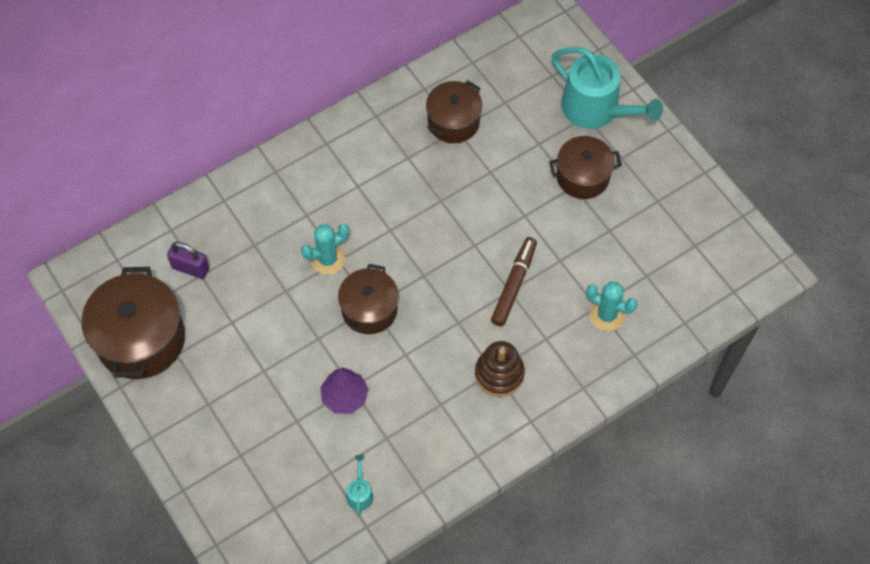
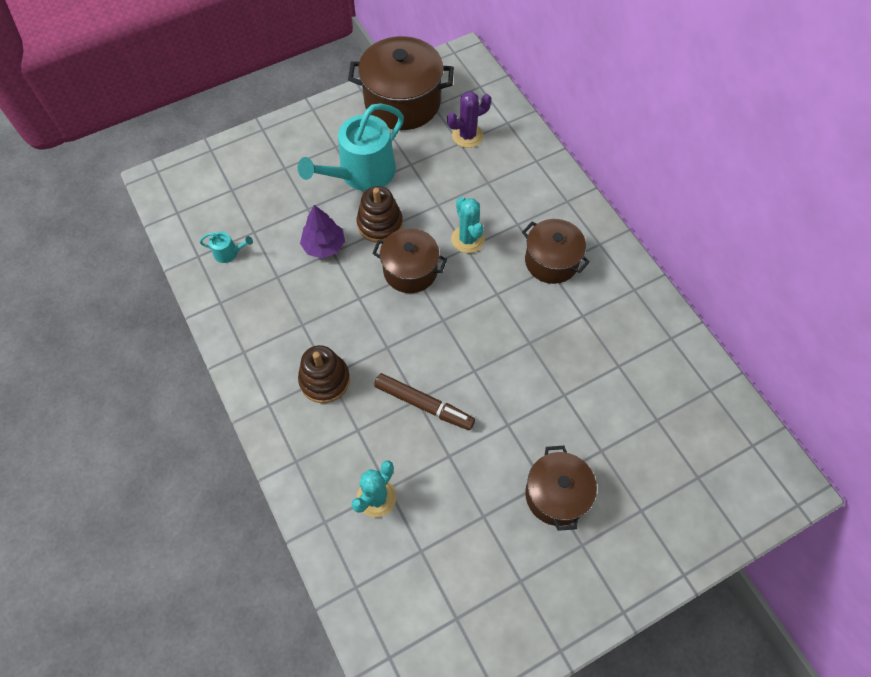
camera: 95 degrees right, 0 degrees up
(190, 268) = (467, 136): purple padlock -> purple cactus
(313, 344) = (380, 224): none -> brown stacking toy
(453, 122) = (628, 363): brown pot -> brown pot (551, 261)
(596, 109) = (651, 524): turquoise watering can -> turquoise watering can (361, 173)

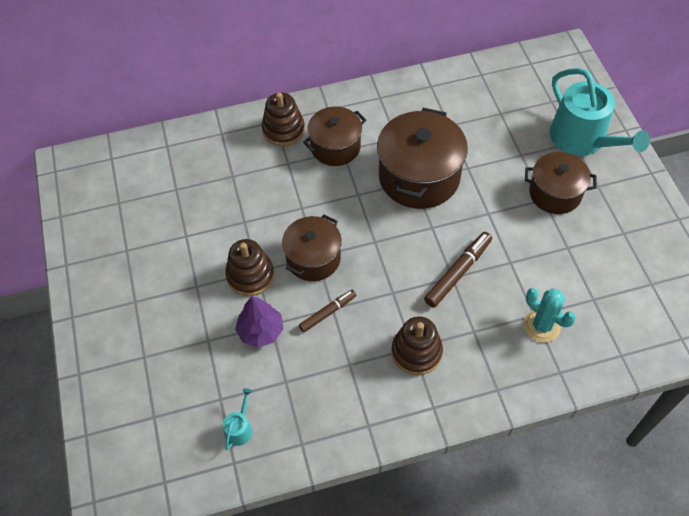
camera: 75 degrees left, 5 degrees down
(353, 295) = (328, 313): none -> brown marker
(361, 173) = (180, 282): turquoise watering can -> turquoise watering can (582, 139)
(402, 102) = (101, 229): brown pot -> brown pot (419, 177)
(467, 136) = (169, 181): purple cactus -> none
(468, 239) = (292, 205): turquoise cactus -> none
(558, 211) = (283, 130): none -> brown stacking toy

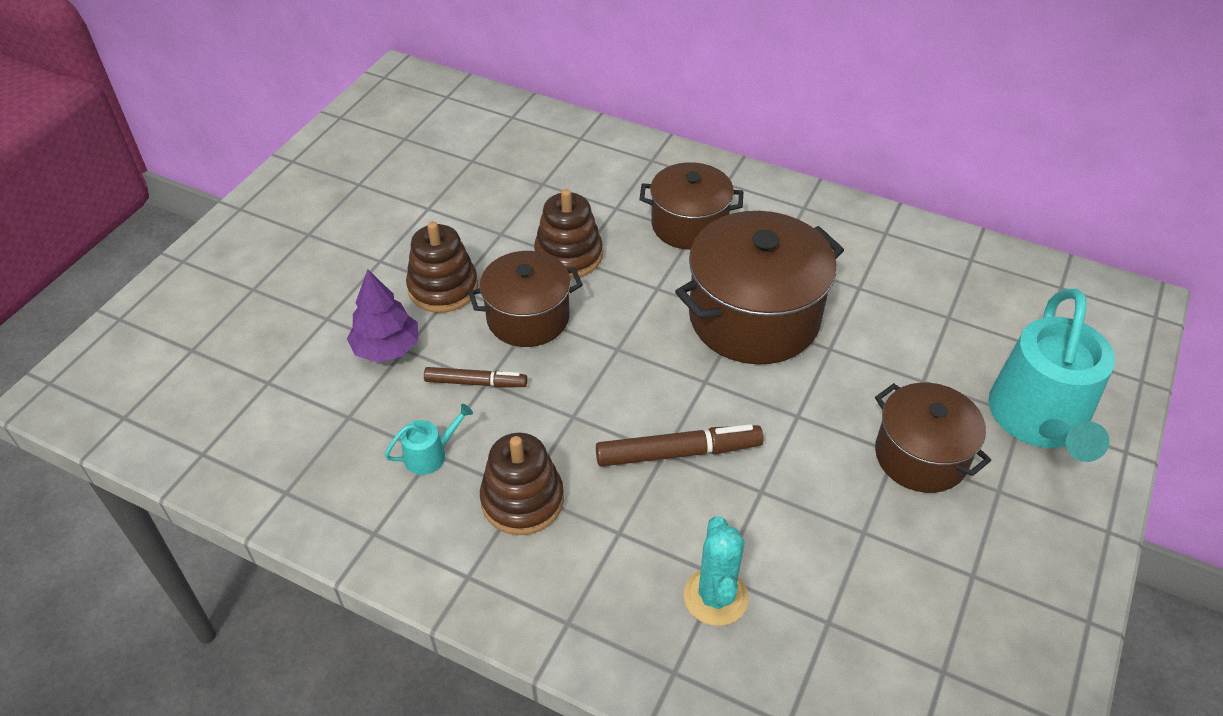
camera: 40 degrees right, 10 degrees down
(240, 428) = (249, 425): turquoise watering can -> turquoise watering can (430, 455)
(283, 130) = (650, 174): brown stacking toy -> brown stacking toy (568, 255)

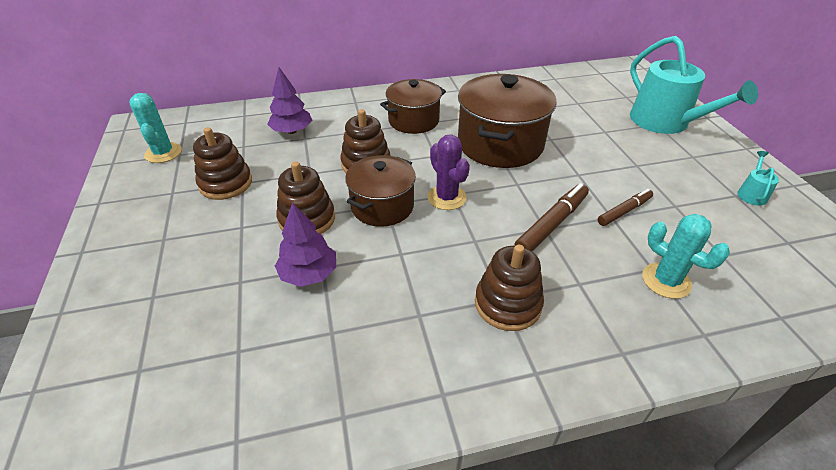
camera: 40 degrees left, 5 degrees down
(392, 128) = (163, 153): none -> turquoise cactus
(412, 200) = (226, 183): none -> brown stacking toy
(430, 455) = (418, 317): turquoise watering can -> turquoise watering can (752, 194)
(476, 382) = (395, 258): brown marker -> brown marker (624, 211)
(538, 166) = (292, 131): none -> purple tree
(605, 349) = (447, 197): none -> purple cactus
(920, 456) = (648, 161): brown pot -> none

